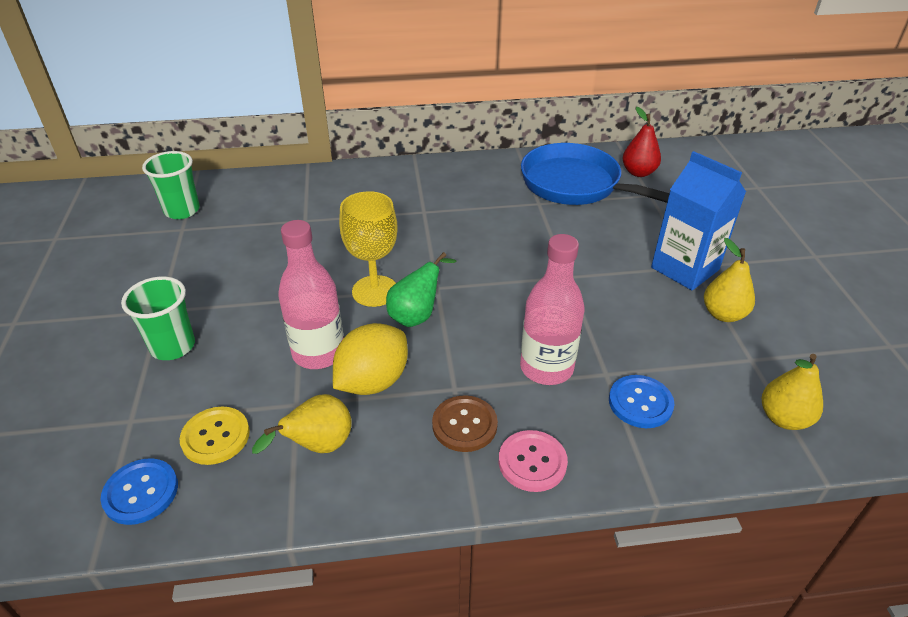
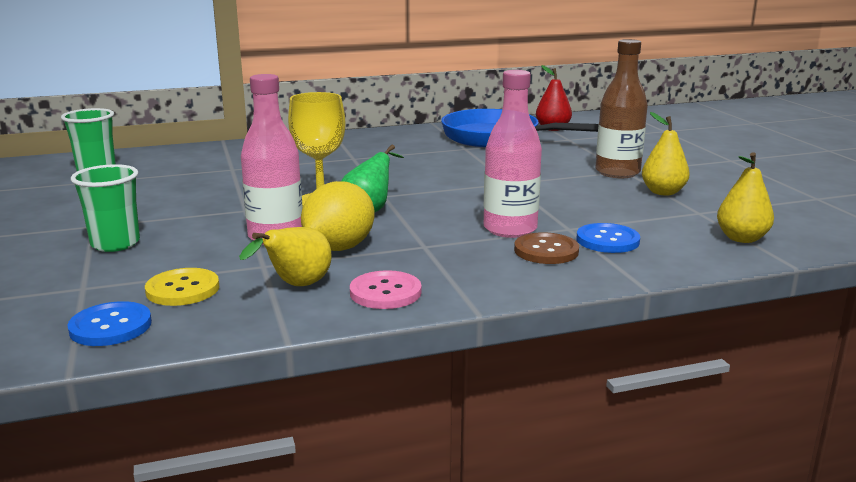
camera: 10 degrees left, 20 degrees down
(464, 425) = (442, 264): brown button -> brown button (546, 251)
(532, 462) = (518, 278): pink button -> pink button (385, 292)
(685, 268) = (617, 172): blue carton -> brown bottle

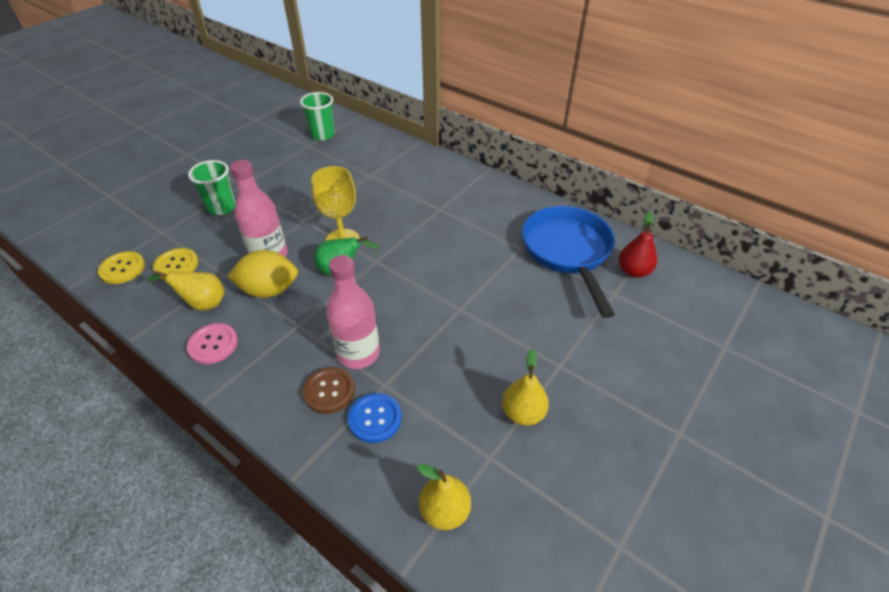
camera: 55 degrees right, 25 degrees up
(110, 326) = (122, 268): blue button -> yellow button
(617, 172) = (549, 362): brown bottle -> none

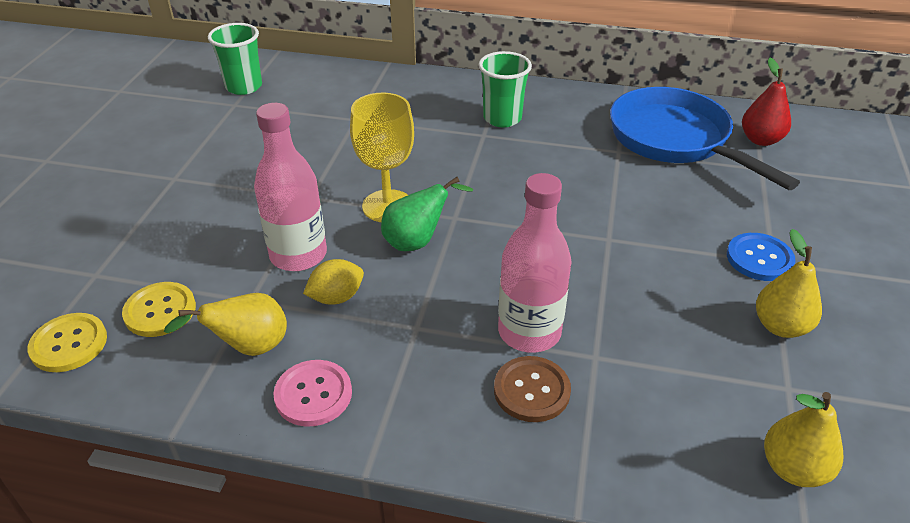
camera: 25 degrees left, 5 degrees down
(222, 207) = (167, 215): green cup -> green cup (502, 118)
(269, 290) = (336, 297): yellow lemon -> yellow lemon, size x0.61
(375, 418) = (619, 400): blue button -> blue button (759, 258)

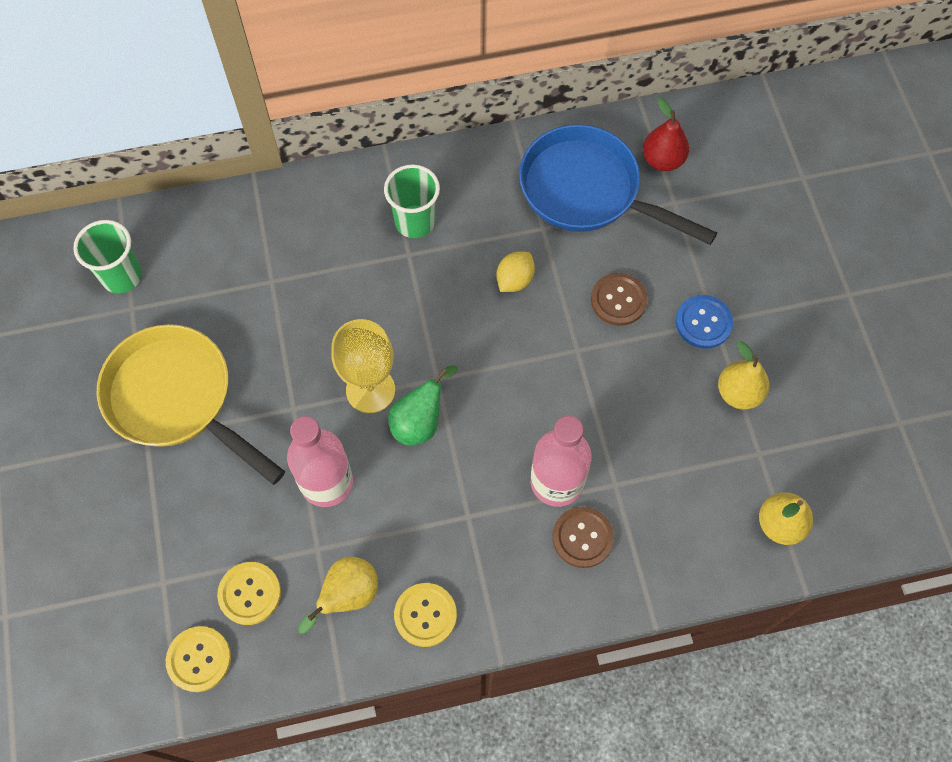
camera: 25 degrees left, 25 degrees up
(220, 163) = (177, 399): none -> yellow pan
(313, 394) = (425, 615): pink button -> yellow button
(336, 297) = (387, 514): yellow lemon -> yellow lemon (514, 280)
(671, 216) = (618, 300): none -> brown button

